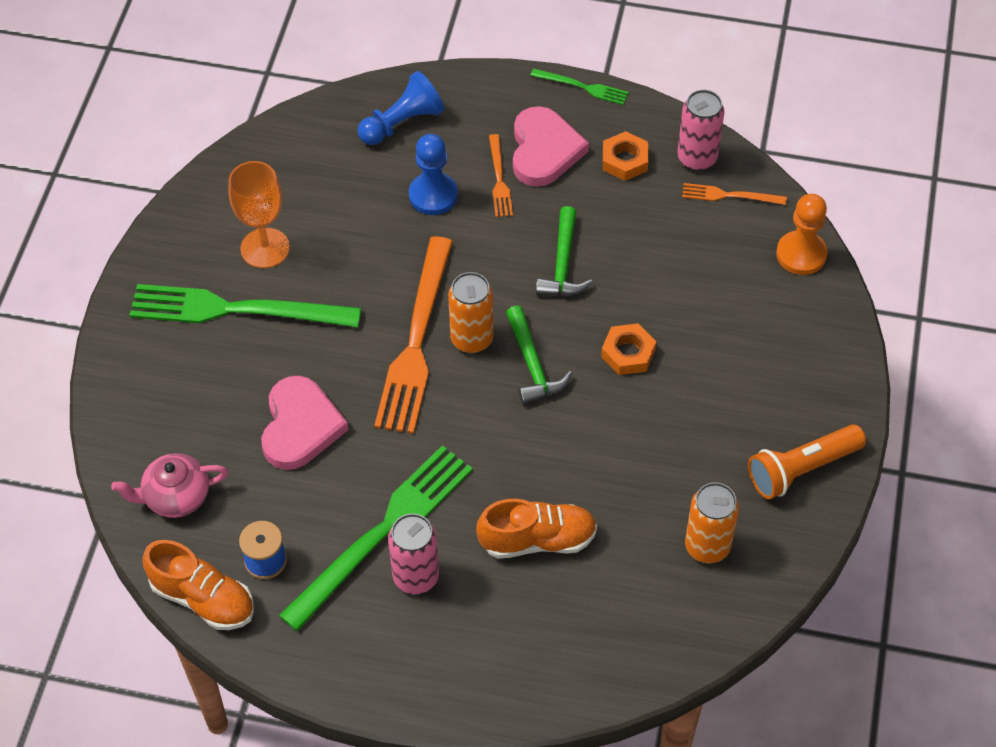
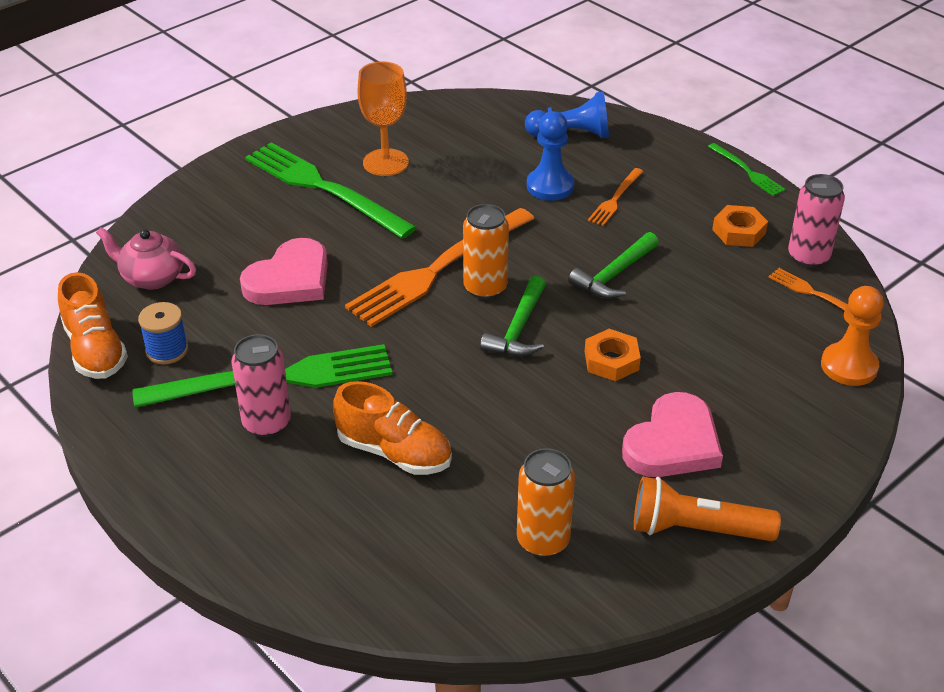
camera: 35 degrees right, 15 degrees down
(544, 150) = (673, 197): pink heart -> pink heart (673, 443)

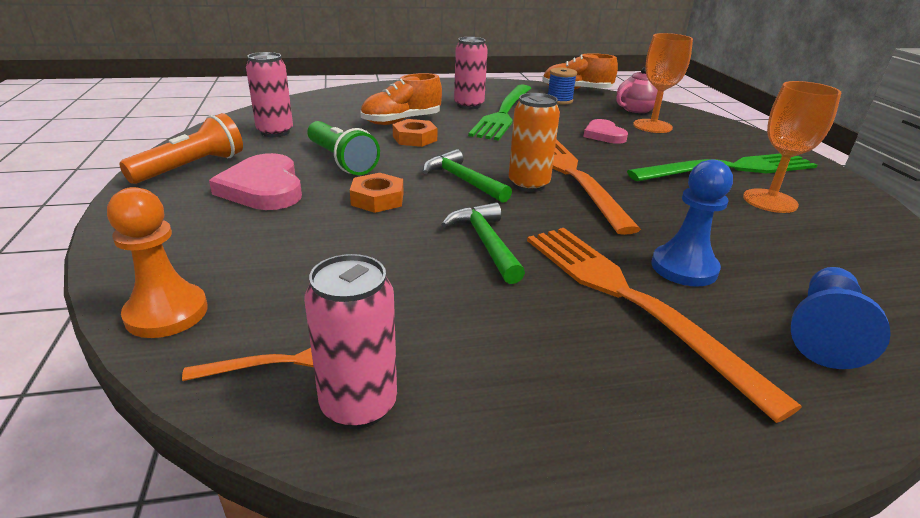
camera: 120 degrees right, 10 degrees down
(221, 253) = (652, 126): none -> orange goblet
(290, 279) = (604, 135): pink heart -> pink heart, size x0.63
(543, 541) = (275, 132): orange can -> pink can
(561, 431) = (341, 160): none -> green flashlight
(615, 199) = (630, 300): orange fork -> orange fork, size x2.13
(738, 231) = (480, 368): orange nut -> orange nut (415, 138)
(747, 171) = (642, 481): green fork -> none

